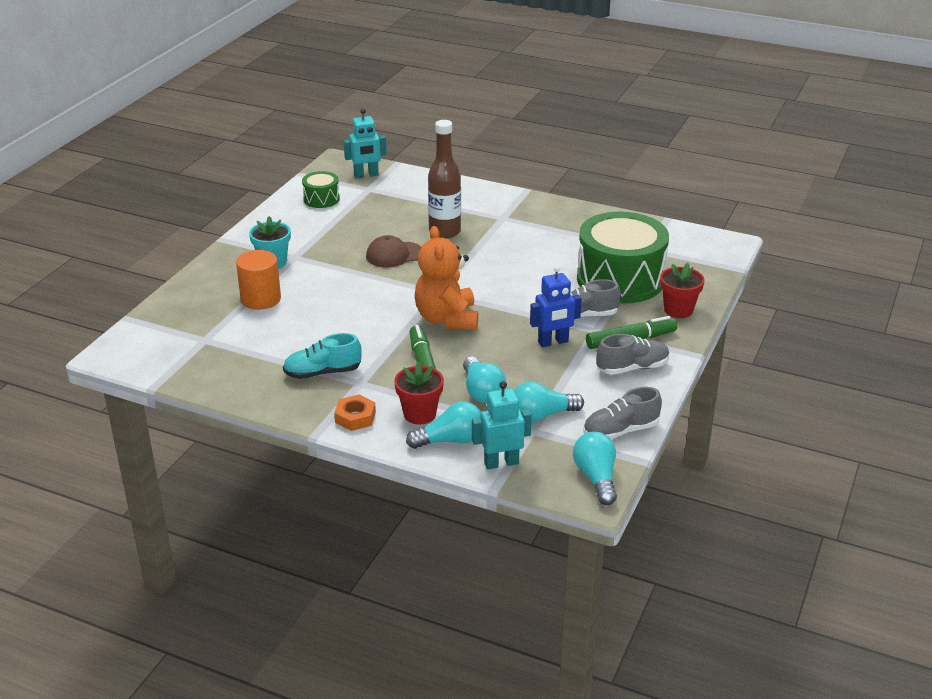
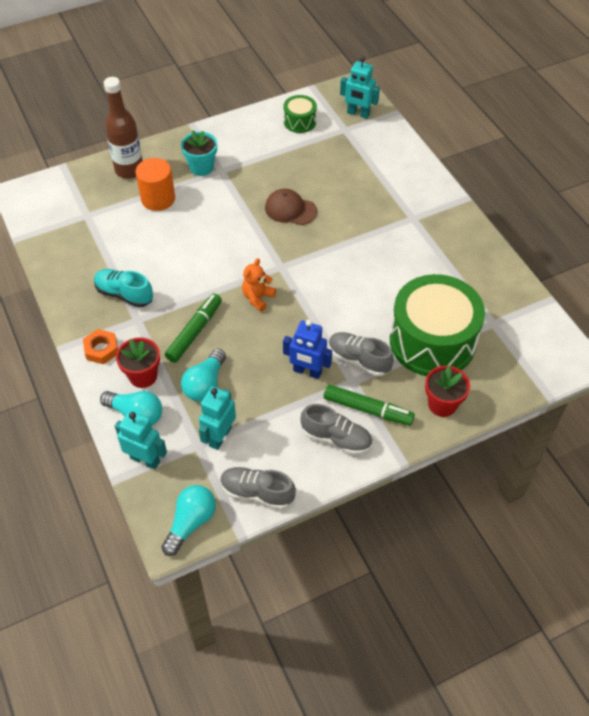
camera: 40 degrees right, 20 degrees up
(445, 232) = (352, 207): brown bottle -> brown bottle (129, 170)
(447, 319) = (258, 298): orange teddy bear -> orange teddy bear, size x0.54
(541, 415) = (219, 437): turquoise light bulb -> turquoise robot

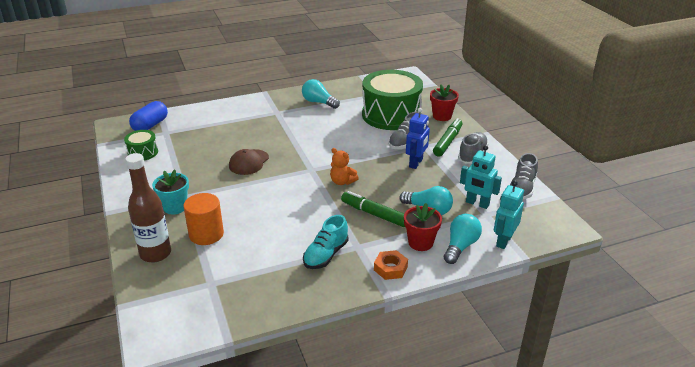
camera: 85 degrees left, 20 degrees down
(191, 523) = (553, 218): turquoise light bulb -> turquoise light bulb (319, 102)
(358, 114) = (150, 125): turquoise robot -> blue capsule

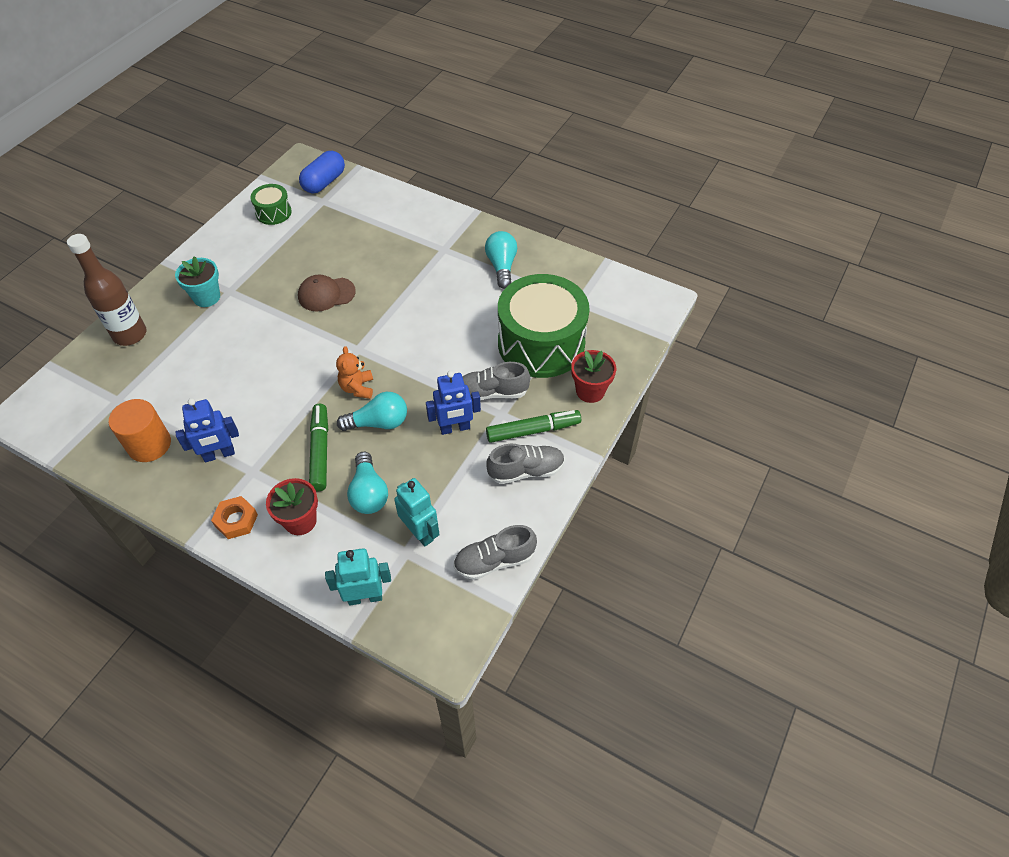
camera: 50 degrees right, 20 degrees up
(150, 125) = (324, 182): blue capsule -> blue capsule turned 45 degrees counterclockwise
(206, 234) = (183, 347): orange cylinder -> orange cylinder (149, 444)
(326, 255) = (219, 455): turquoise shoe -> blue robot
(460, 246) = (322, 560): turquoise light bulb -> turquoise light bulb (378, 422)
(477, 204) = (420, 532): turquoise robot -> turquoise robot turned 150 degrees clockwise

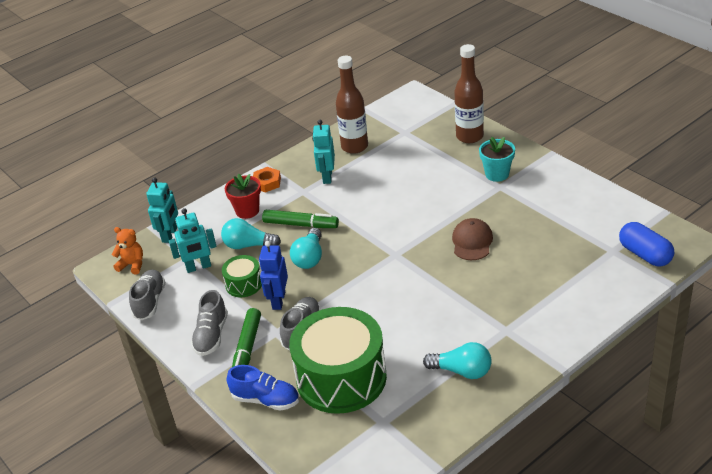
camera: 115 degrees right, 15 degrees down
(149, 444) = (354, 147): orange cylinder -> brown bottle
(219, 455) = (327, 177): blue robot -> turquoise robot
(273, 212) = (603, 217): green drum -> green drum (244, 284)
(357, 388) = (352, 250): orange teddy bear -> orange teddy bear (132, 265)
(590, 391) = (266, 400): red flower pot -> blue shoe

